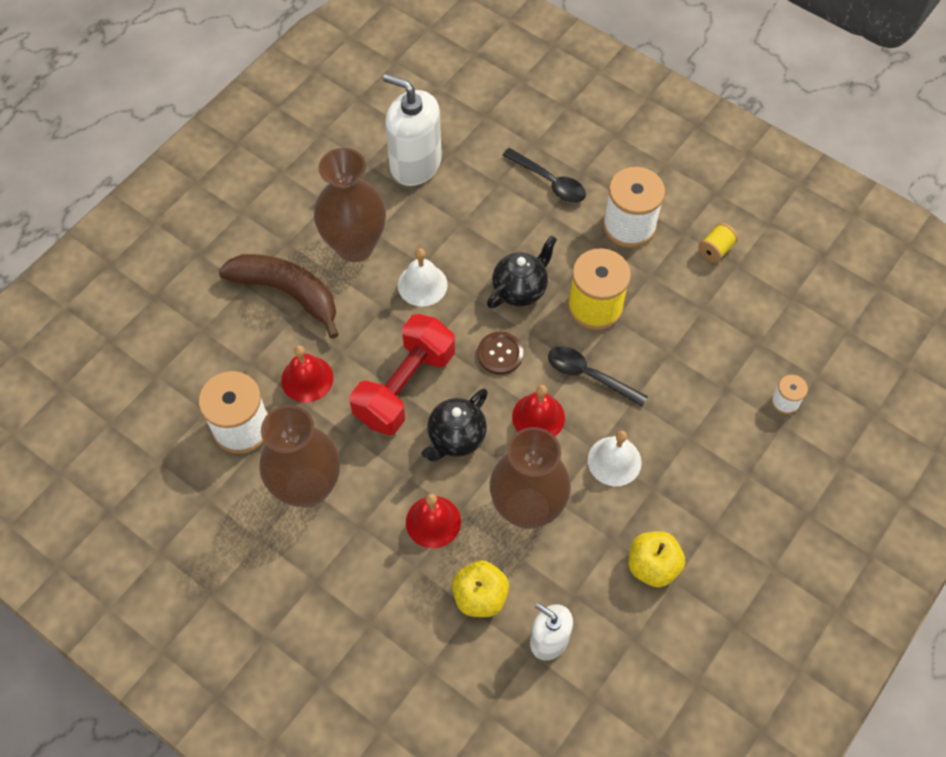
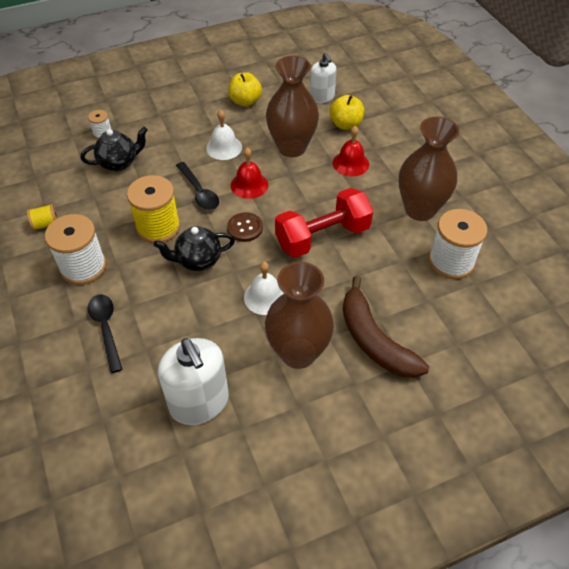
camera: 150 degrees left, 10 degrees down
(307, 379) = (389, 271): red bell -> none
(456, 438) = (308, 196): black teapot -> black teapot (119, 163)

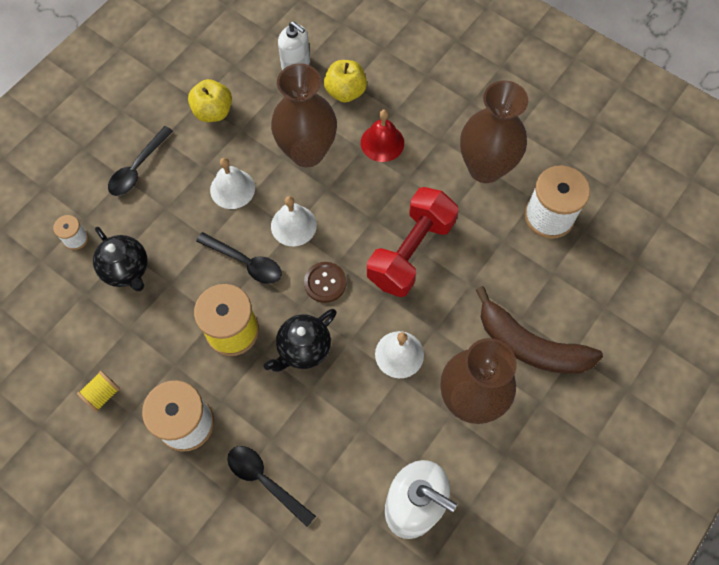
camera: 30 degrees left, 15 degrees up
(119, 163) = (127, 270): black teapot -> black teapot turned 105 degrees clockwise
(172, 112) = (138, 168): none -> black spoon
(249, 185) = (293, 225): red bell -> white bell

